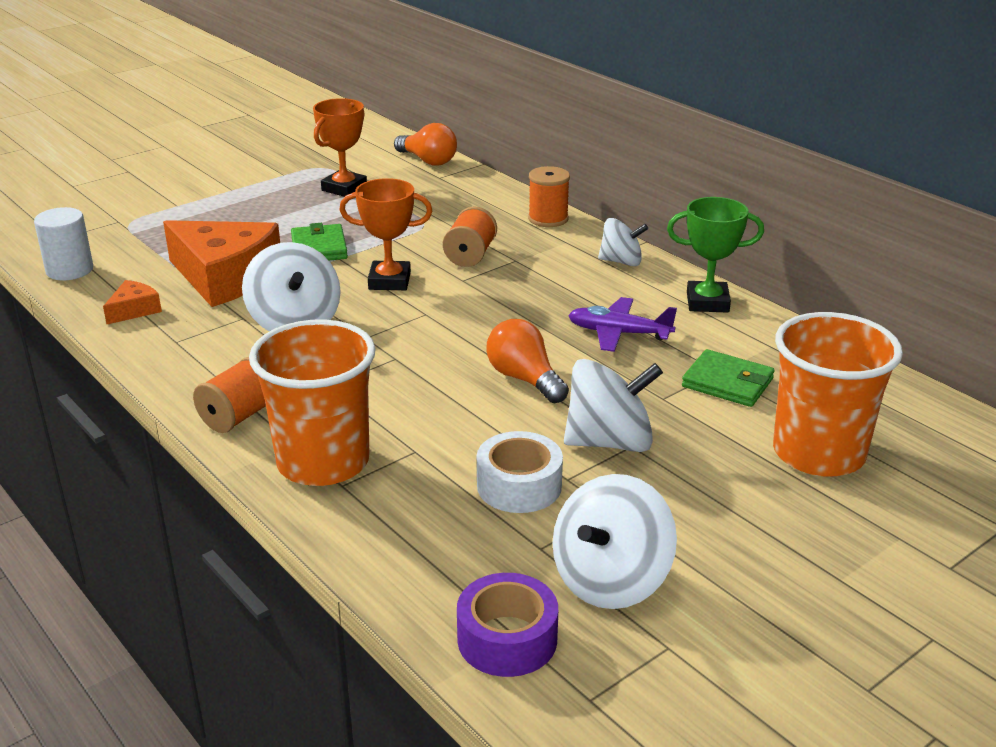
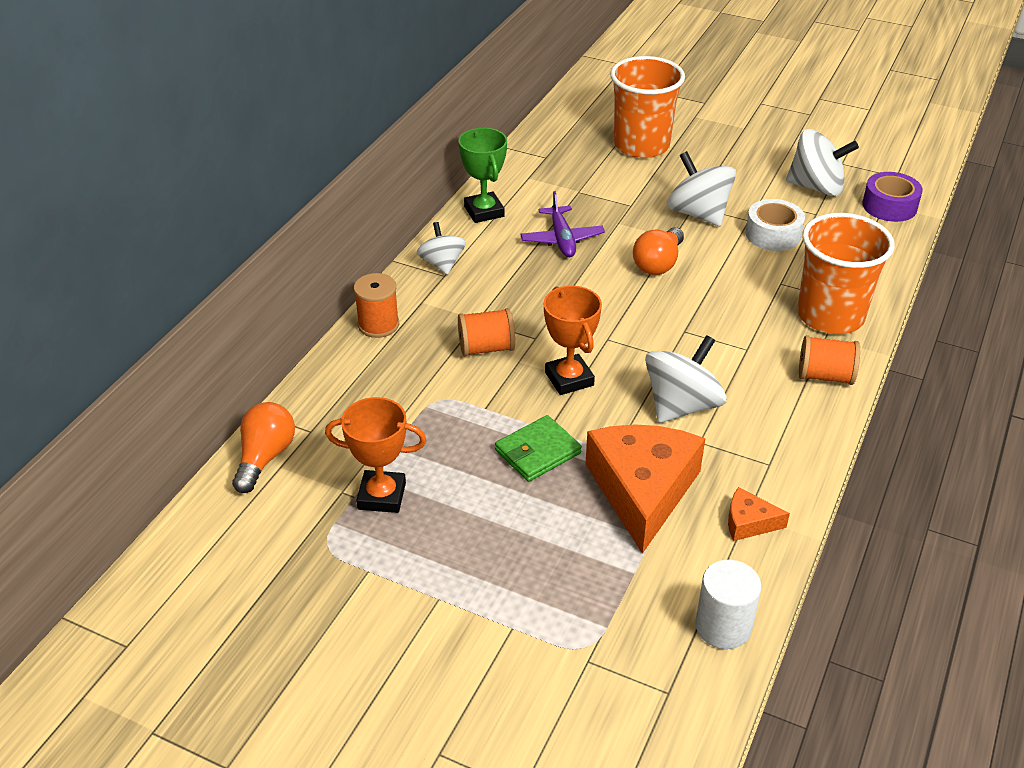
camera: 115 degrees left, 10 degrees up
(727, 383) = (591, 185): green wallet -> none

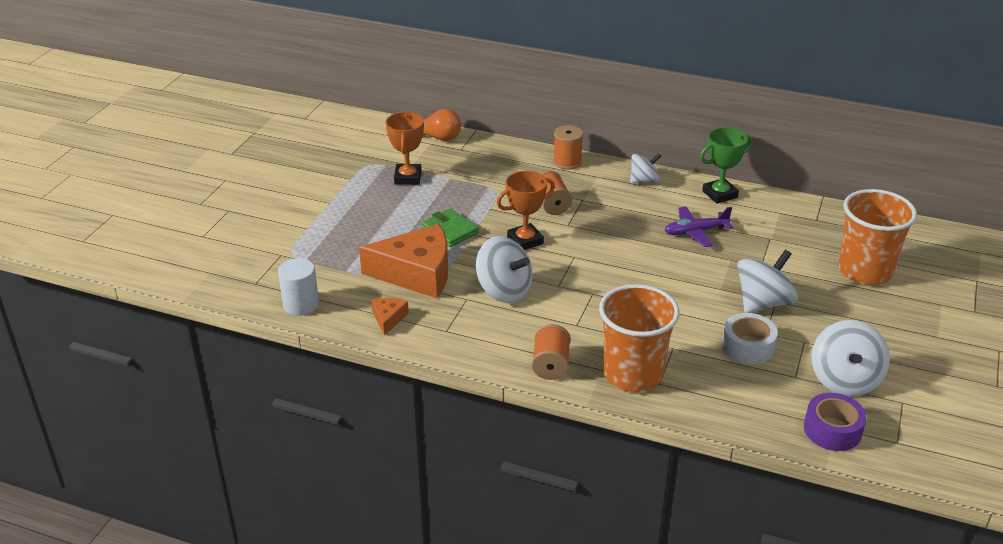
camera: 85 degrees right, 5 degrees down
(658, 263) = (679, 280): orange light bulb -> none

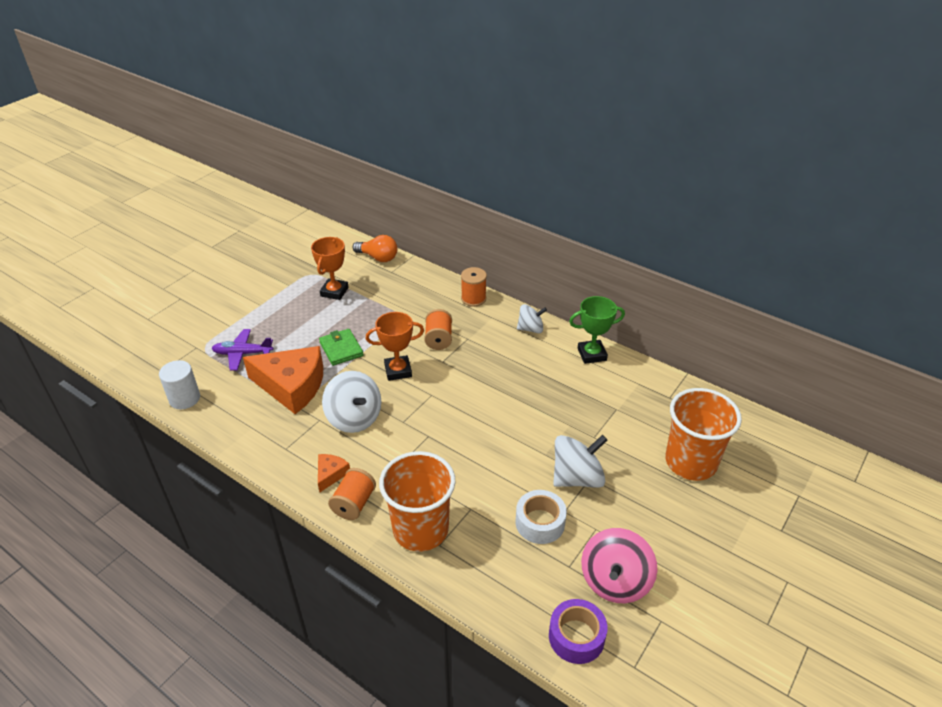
camera: 15 degrees right, 5 degrees up
(388, 318) = (245, 426): orange cheese -> orange cheese (330, 474)
(695, 232) = (551, 389): purple plane -> purple plane (243, 354)
(844, 380) = (615, 581): white spinning top -> pink spinning top

